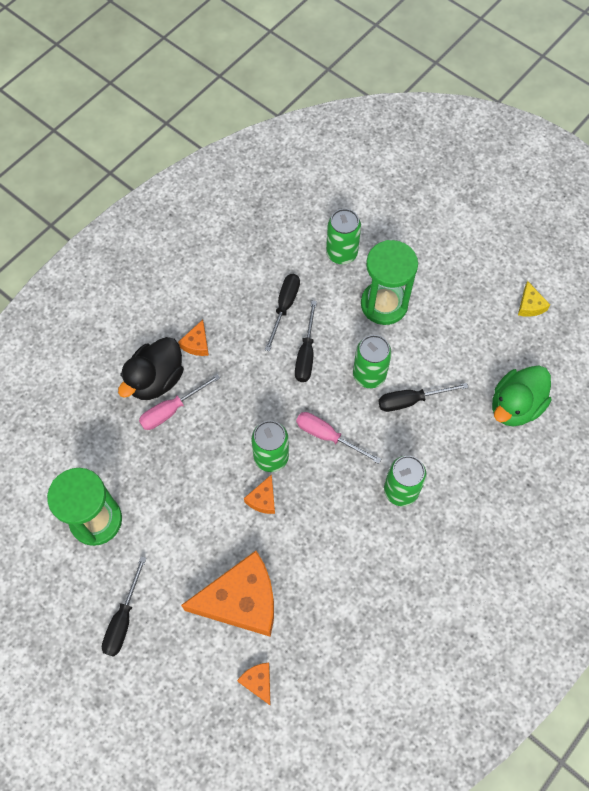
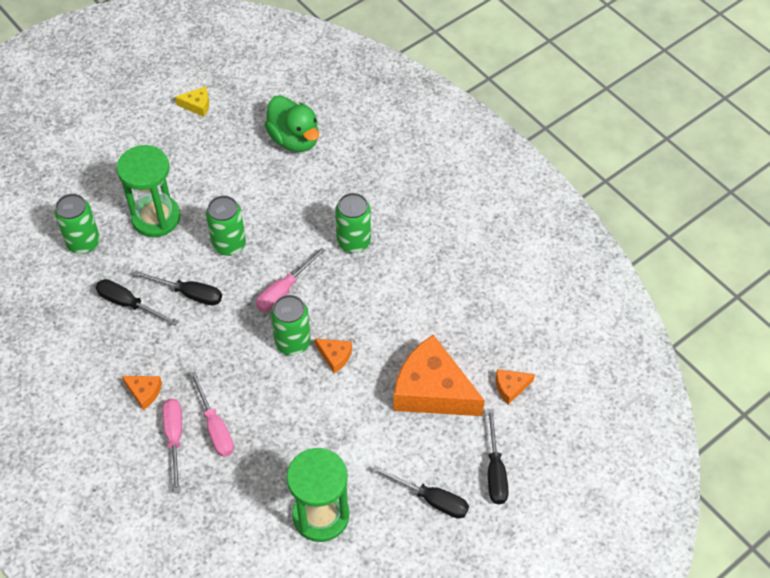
camera: 80 degrees left, 10 degrees down
(156, 380) = (175, 438): black duck -> pink screwdriver
(241, 600) = (432, 390): orange cheese -> orange cheese turned 60 degrees counterclockwise
(411, 400) = (266, 216): black screwdriver -> black screwdriver (495, 471)

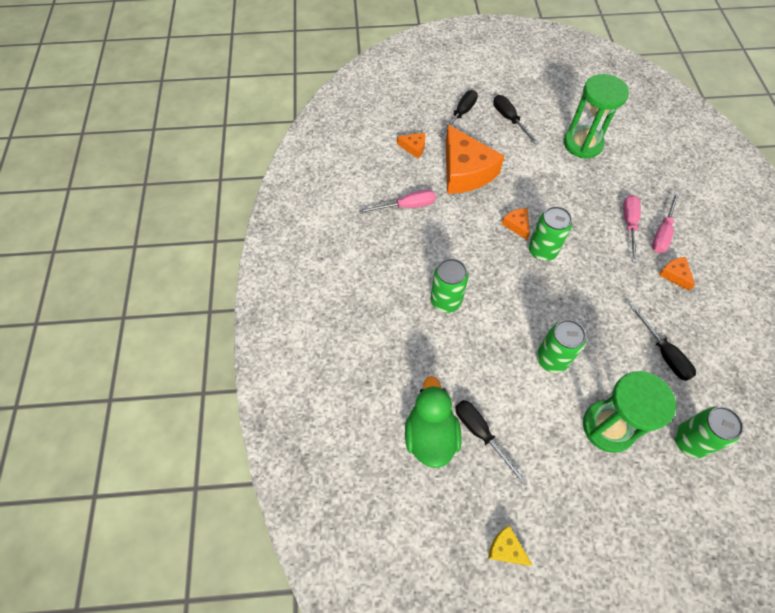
camera: 145 degrees left, 5 degrees up
(189, 294) = (607, 333): black screwdriver -> black screwdriver (480, 433)
(284, 290) = (527, 293): pink screwdriver -> pink screwdriver (407, 206)

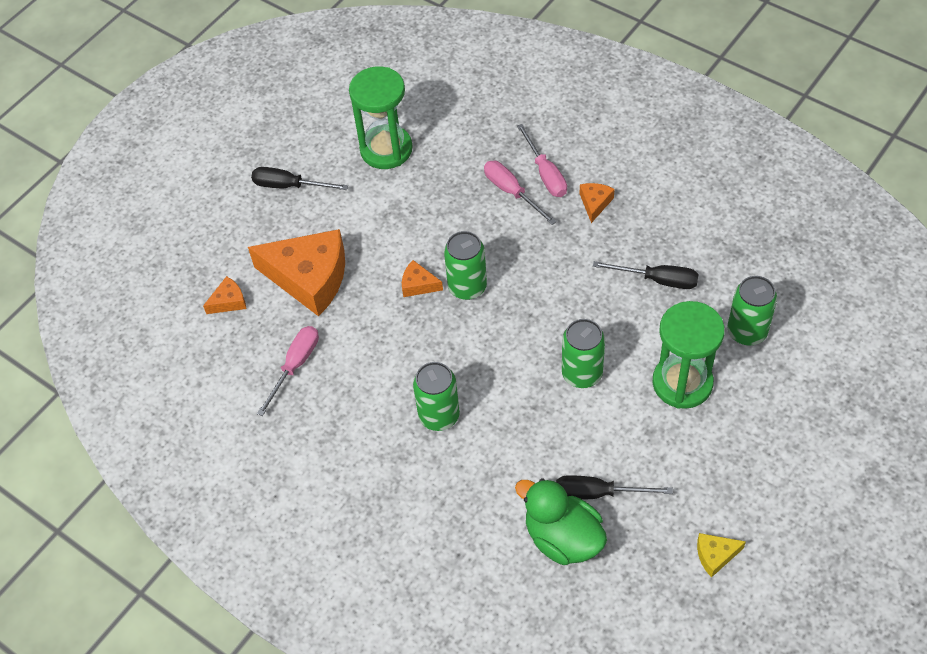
camera: 45 degrees left, 5 degrees down
(461, 114) = (233, 223): black screwdriver -> none
(674, 275) = (595, 203): orange cheese -> orange cheese turned 90 degrees clockwise

